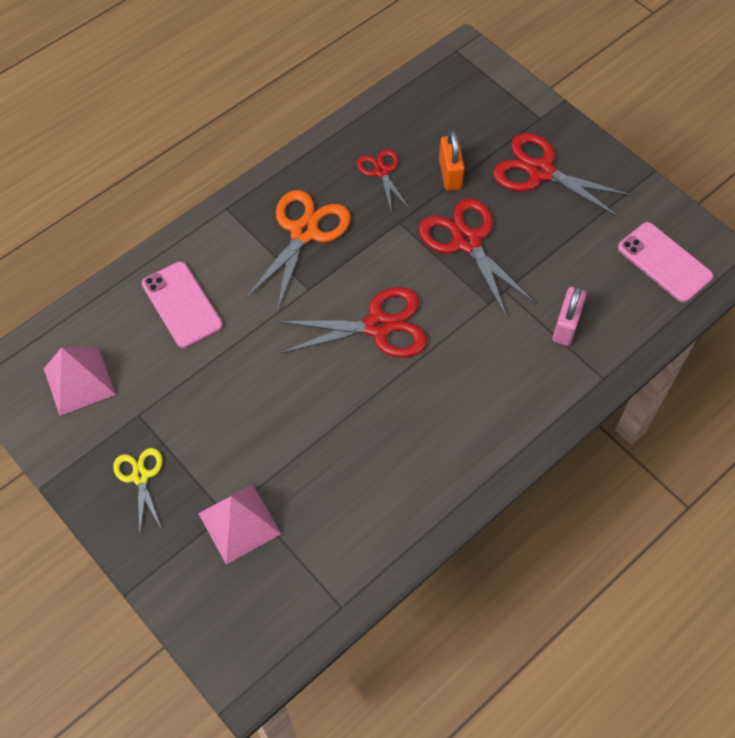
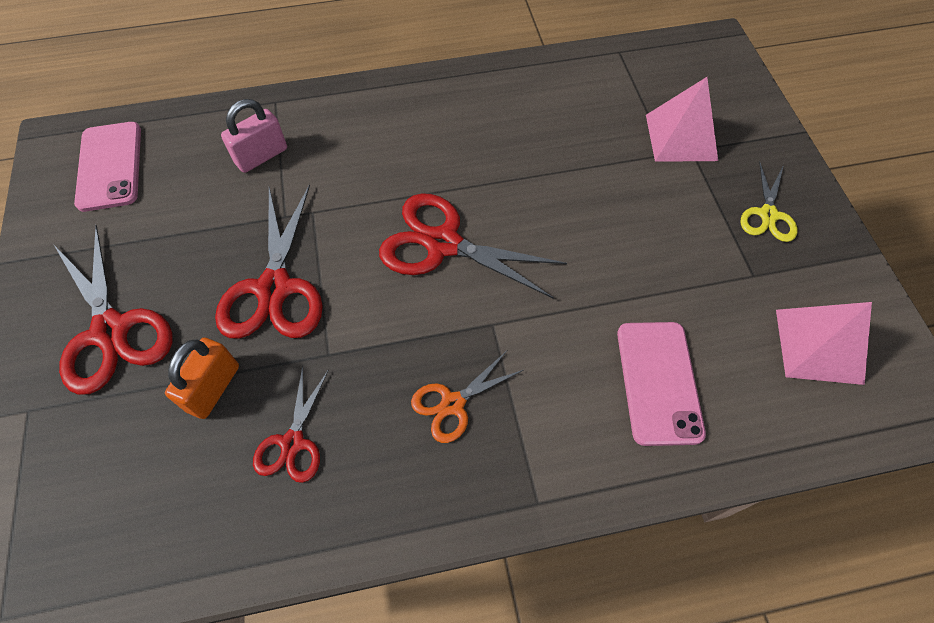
camera: 150 degrees left, 0 degrees up
(304, 232) = (452, 404): orange scissors -> orange scissors, size x0.57

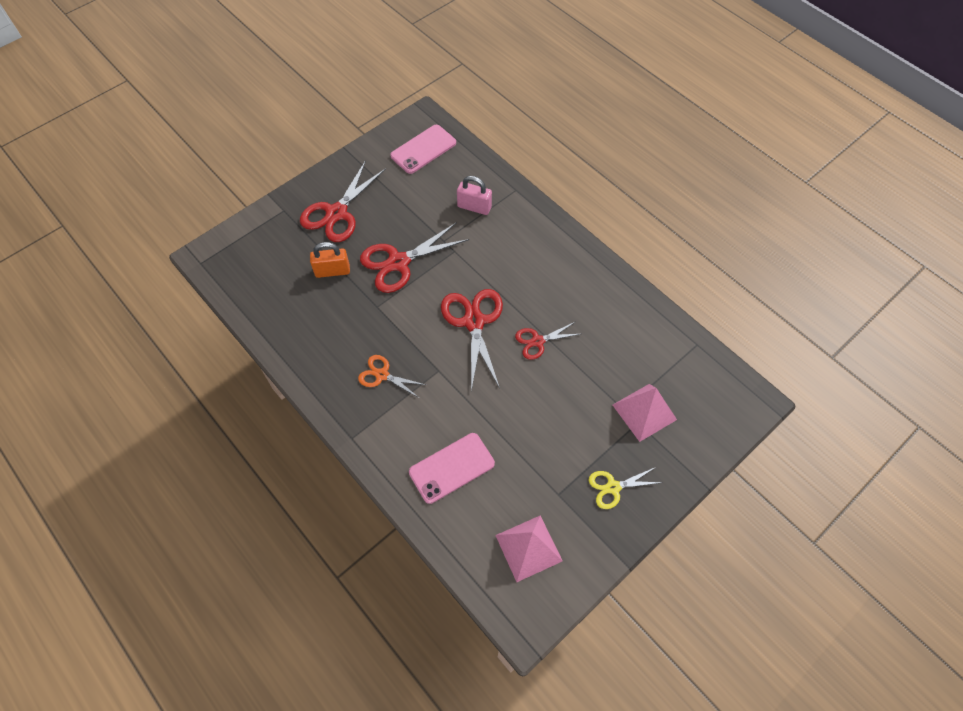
camera: 60 degrees right, 0 degrees up
(292, 443) = (324, 318): red scissors -> red scissors (537, 341)

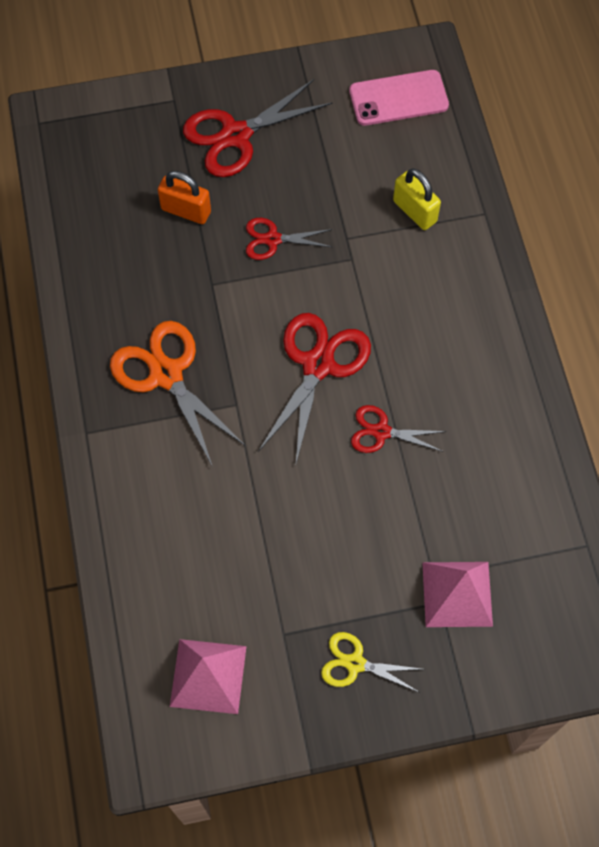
camera: 30 degrees right, 5 degrees up
(382, 375) = (166, 374): orange scissors -> orange scissors, size x1.77
(398, 262) = (272, 239): red scissors -> red scissors, size x0.57
(451, 468) = (178, 532): pink phone -> none
(474, 207) = (414, 211): pink padlock -> yellow padlock

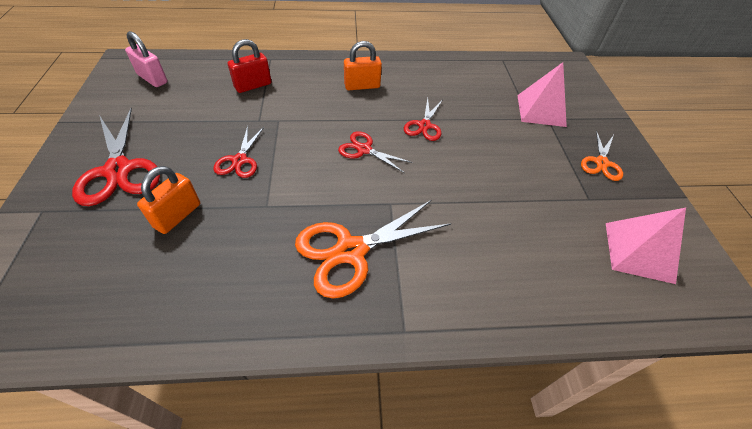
camera: 85 degrees left, 15 degrees down
(318, 365) = (364, 149): red scissors -> red scissors, size x0.57
(355, 663) = (601, 163): yellow scissors -> orange scissors
(398, 98) = (152, 79): pink phone -> pink padlock
(414, 211) = (253, 85): yellow padlock -> red padlock
(451, 343) = (362, 86): none -> orange padlock

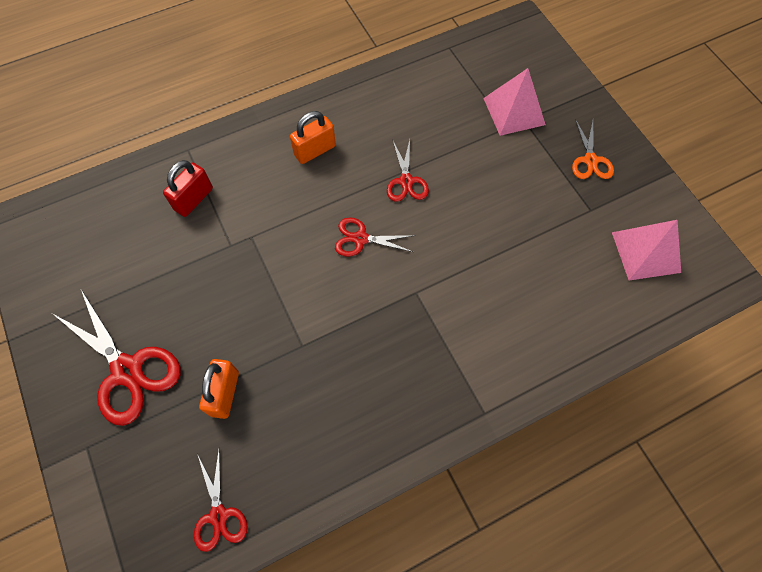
camera: 20 degrees left, 15 degrees up
(152, 79) = (70, 236): pink padlock -> none
(239, 160) = (243, 305): red scissors -> red scissors (218, 515)
(351, 251) = (405, 359): orange scissors -> none

